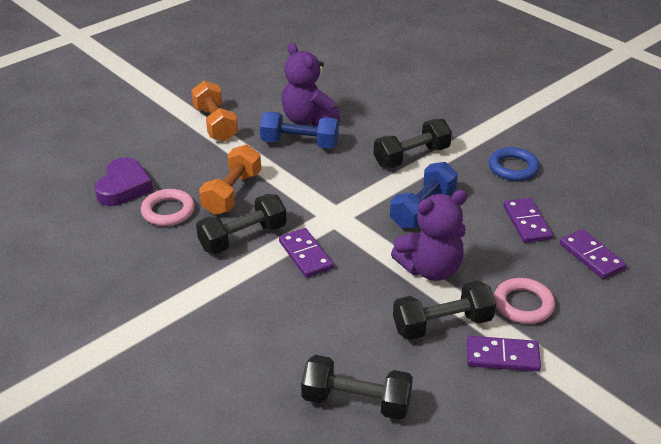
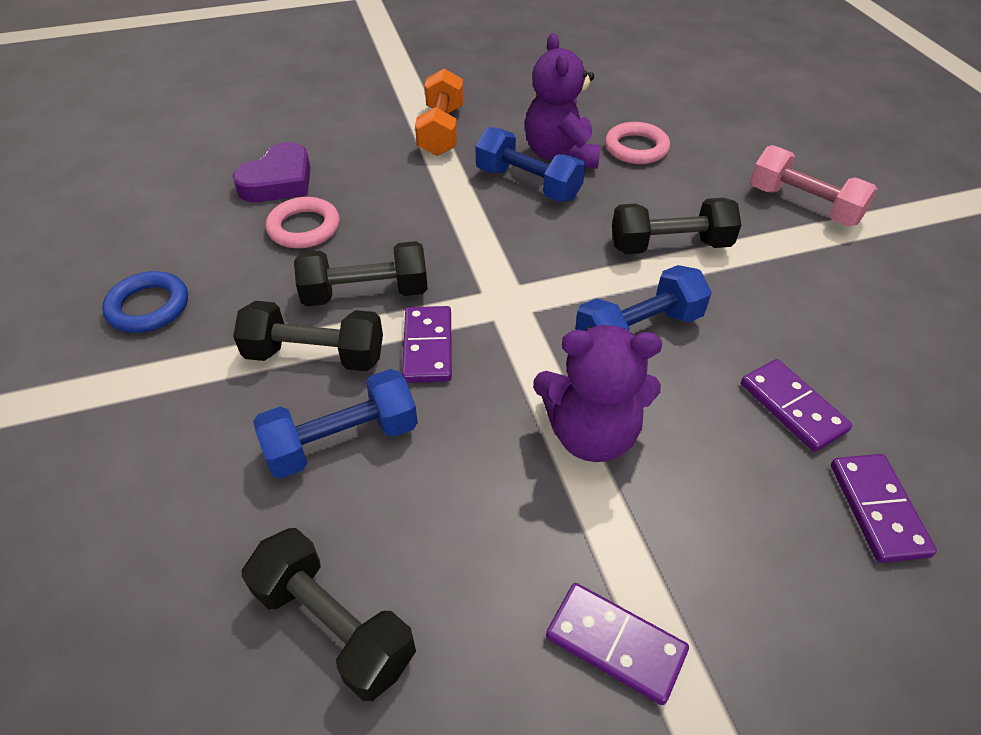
camera: 25 degrees right, 10 degrees up
(232, 193) = (397, 227): orange dumbbell -> none
(292, 319) = (342, 441): none -> blue dumbbell
(442, 324) = (551, 539): black dumbbell -> black dumbbell (315, 355)
(474, 112) = (803, 205): none -> pink dumbbell
(513, 168) = (819, 308): blue ring -> blue ring (148, 307)
(523, 304) = (706, 556): pink ring -> pink ring (636, 148)
(526, 222) = (792, 407): purple domino -> purple domino turned 45 degrees counterclockwise

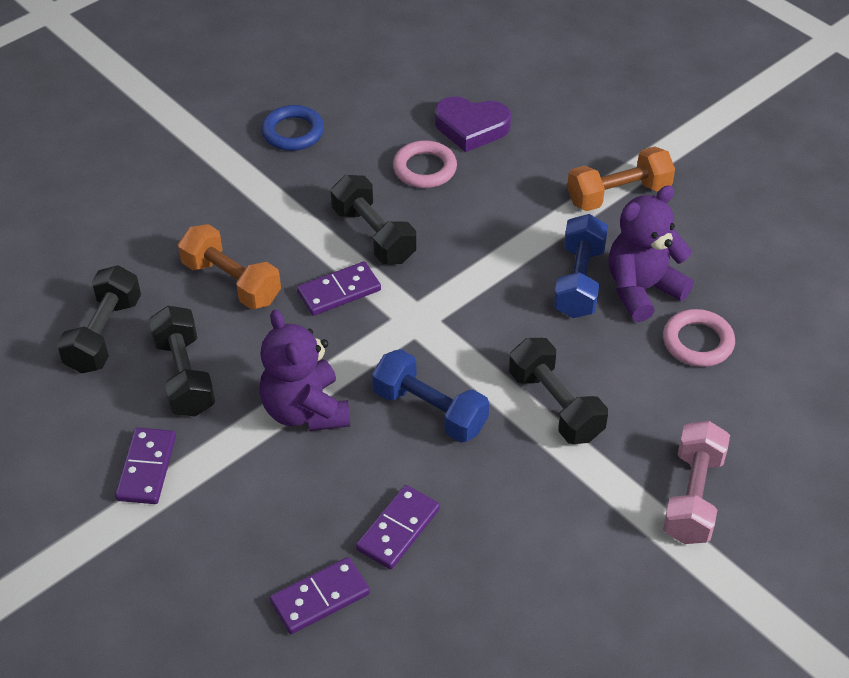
camera: 65 degrees right, 0 degrees up
(315, 355) = (297, 236): black dumbbell -> black dumbbell (184, 376)
(342, 441) = (231, 282): blue dumbbell -> orange dumbbell

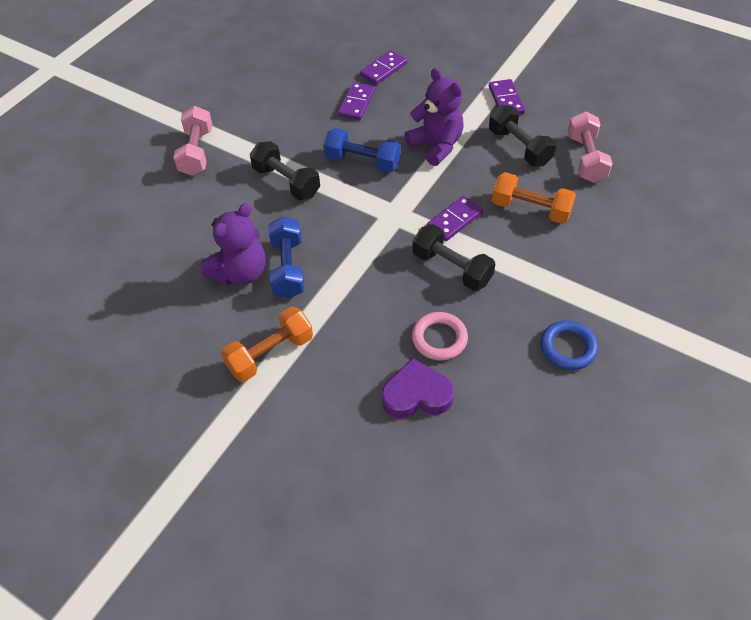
camera: 165 degrees right, 5 degrees up
(104, 334) = (586, 158): black dumbbell -> pink dumbbell
(697, 342) = (197, 243): pink ring -> none

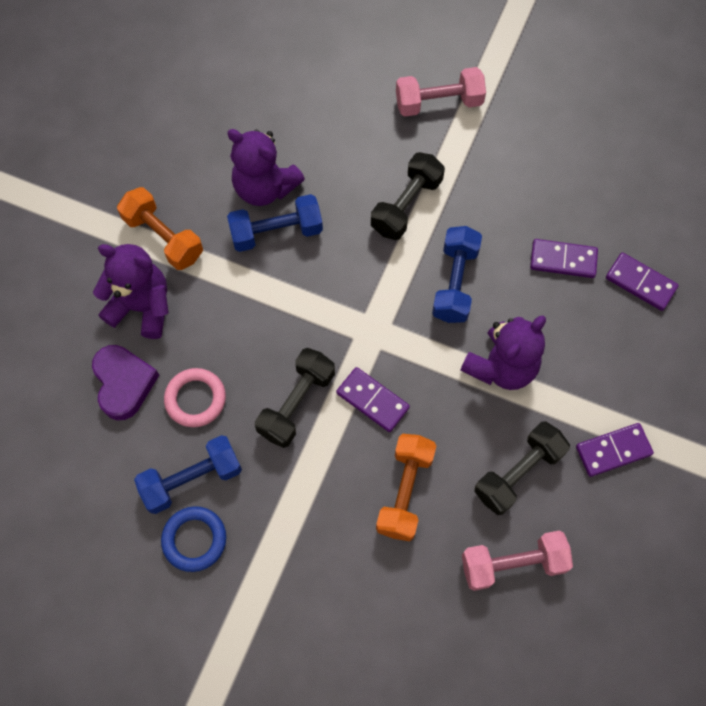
camera: 80 degrees right, 15 degrees up
(340, 375) = (142, 307): none -> purple teddy bear
(514, 346) = (192, 479): none -> blue dumbbell

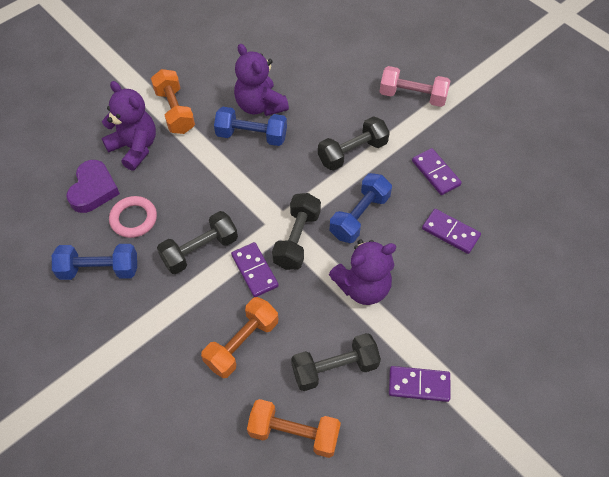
camera: 25 degrees right, 10 degrees down
(194, 539) = (76, 310): blue ring -> none
(399, 341) = (297, 239): none -> black dumbbell
(513, 564) = (294, 433): pink dumbbell -> orange dumbbell
(640, 283) = (504, 272): purple domino -> purple domino (435, 173)

